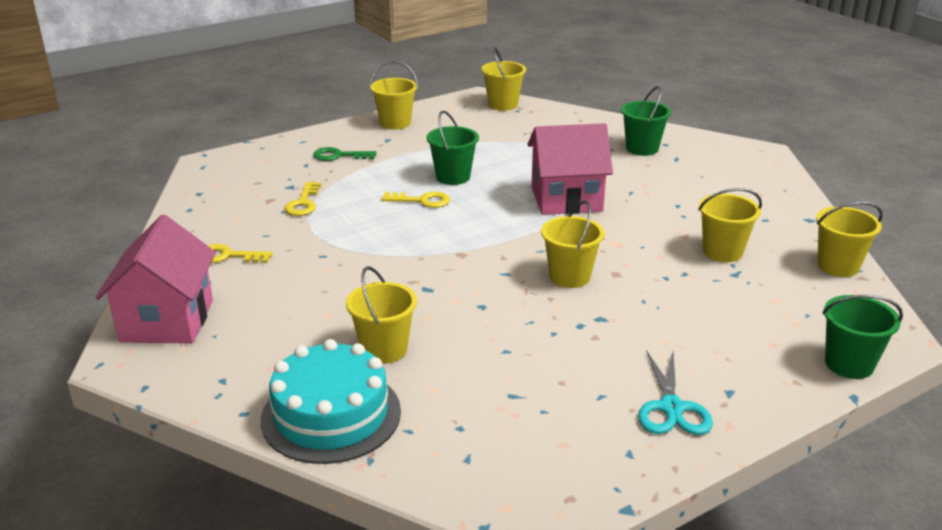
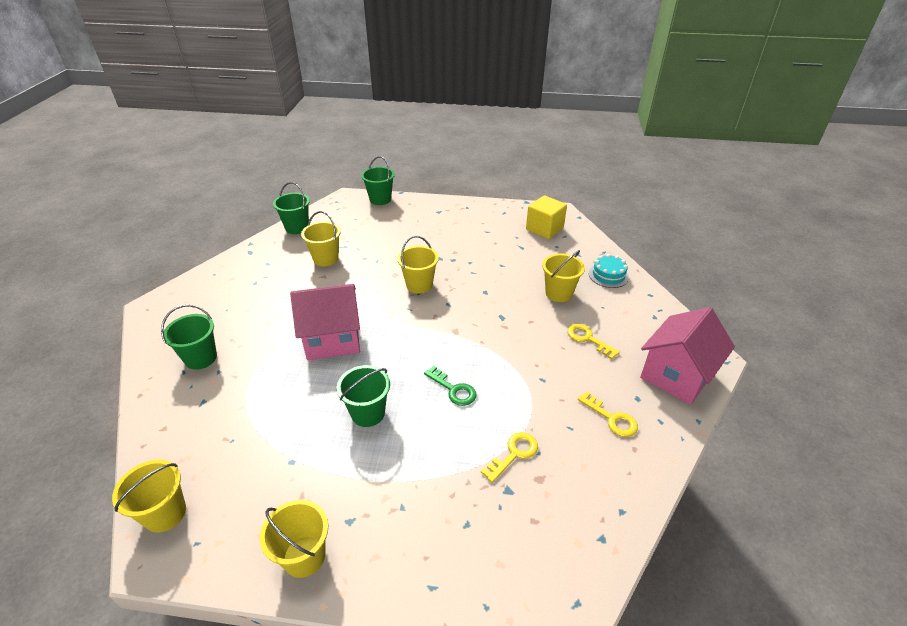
camera: 140 degrees left, 10 degrees up
(331, 415) = (608, 275): turquoise cake -> turquoise cake, size x0.55
(339, 156) = (422, 520): green key -> green key (453, 389)
(421, 201) = (423, 397): yellow key -> yellow key (588, 339)
(518, 455) = (544, 229): none -> yellow cube
(566, 199) = (332, 339): pink house -> pink house turned 45 degrees counterclockwise
(671, 408) = (467, 217): turquoise scissors -> none
(838, 266) = (297, 227): yellow bucket -> green bucket

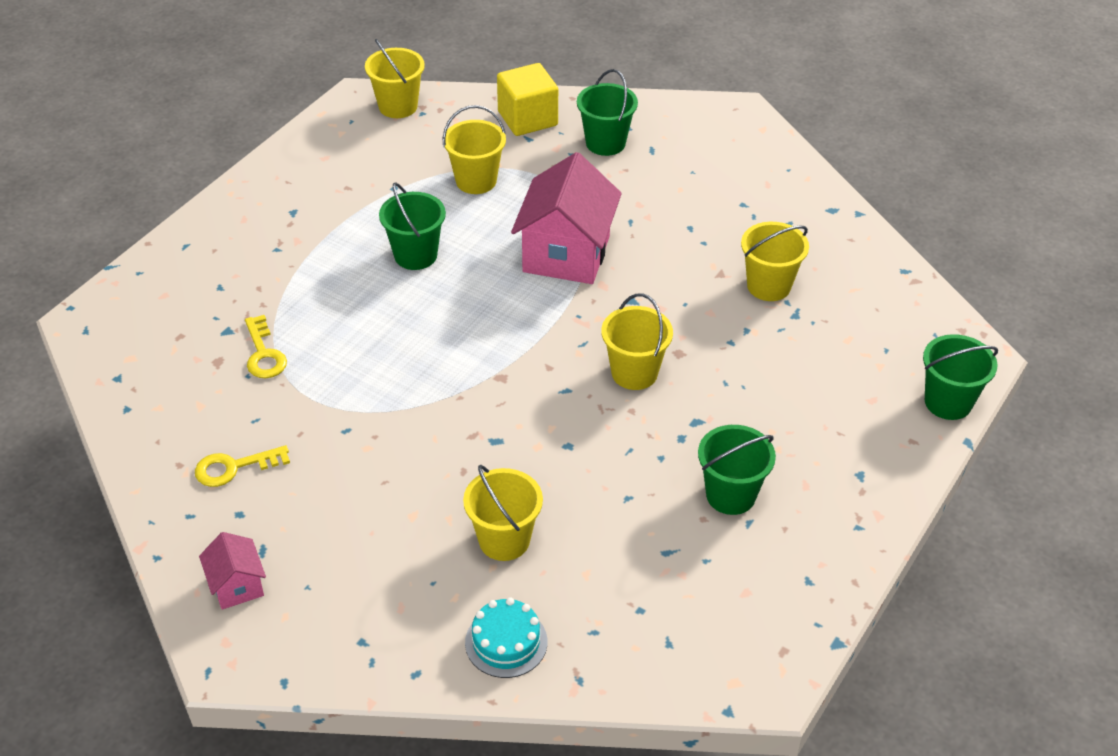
camera: 115 degrees right, 5 degrees up
(297, 227) = (886, 271): green bucket -> green bucket (730, 495)
(304, 556) = (283, 178): yellow bucket -> yellow bucket (476, 181)
(453, 389) = (396, 337): green key -> none
(544, 229) = (711, 621): yellow cube -> yellow cube (527, 118)
(588, 339) = (378, 521): yellow key -> none
(676, 375) = (237, 586): pink house -> pink house, size x0.49

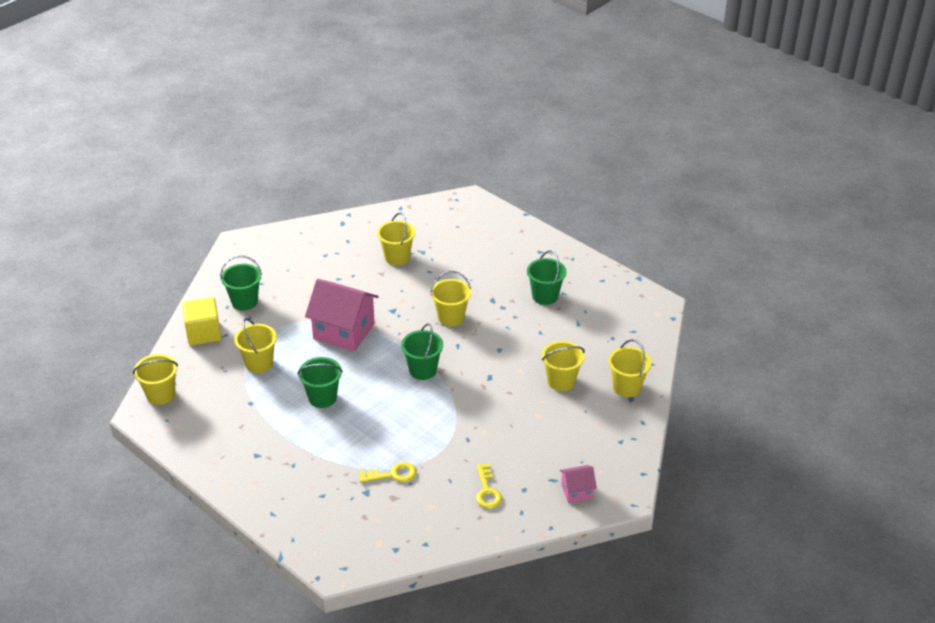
camera: 80 degrees left, 5 degrees down
(506, 642) = (626, 387): turquoise cake -> yellow bucket
(948, 402) = (498, 214): green bucket -> green bucket (423, 370)

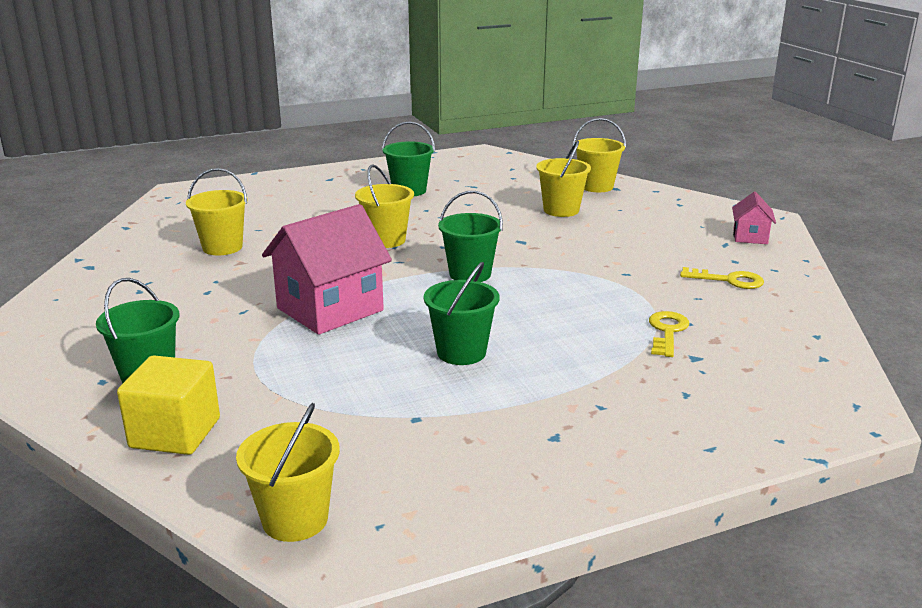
camera: 65 degrees left, 15 degrees down
(259, 363) = (323, 392): yellow bucket -> none

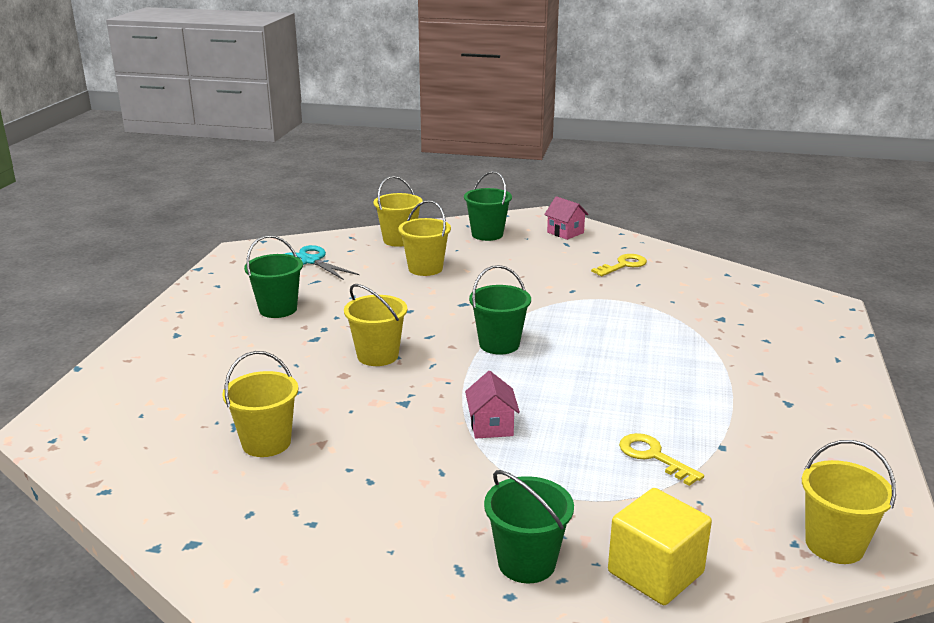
camera: 55 degrees left, 0 degrees up
(330, 309) = (491, 426): pink house -> pink house, size x0.49
(461, 352) = (634, 394): green bucket -> green bucket (487, 234)
(503, 174) = (310, 261): none -> turquoise scissors
(667, 332) = (677, 312): yellow key -> yellow key (653, 456)

